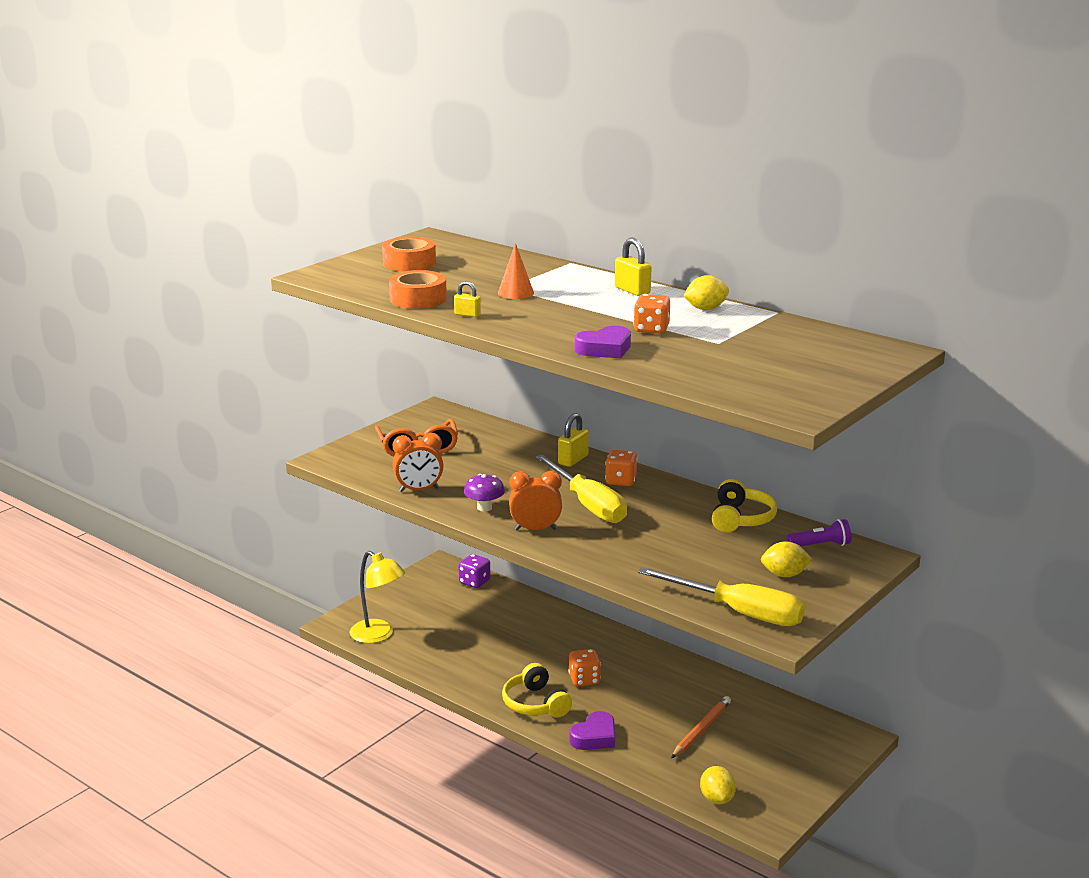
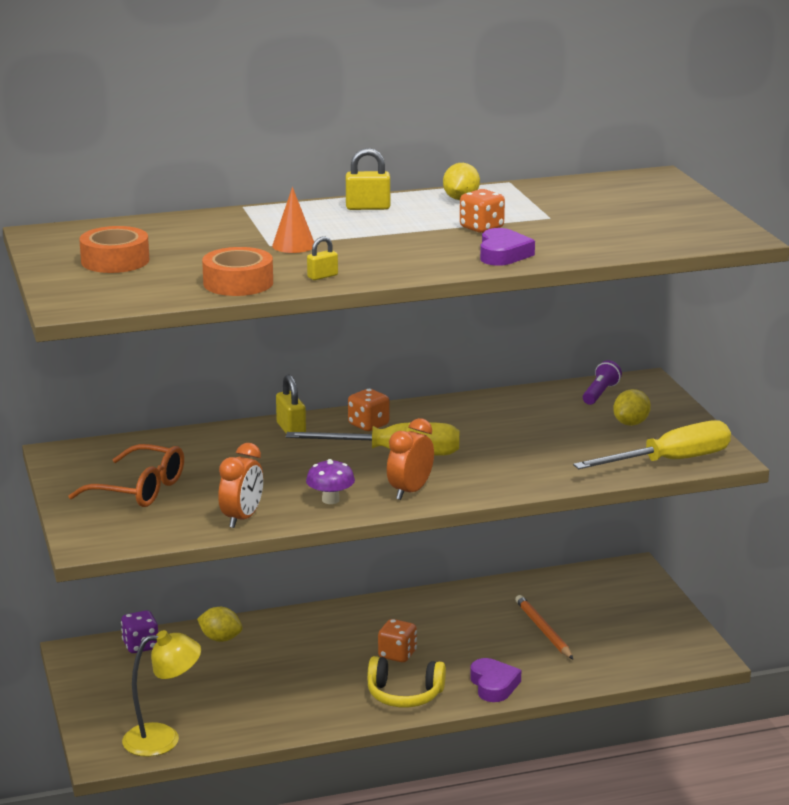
camera: 55 degrees left, 0 degrees up
(717, 799) = (647, 664): yellow lemon -> yellow lemon (220, 639)
(741, 519) = (513, 404): yellow headphones -> none

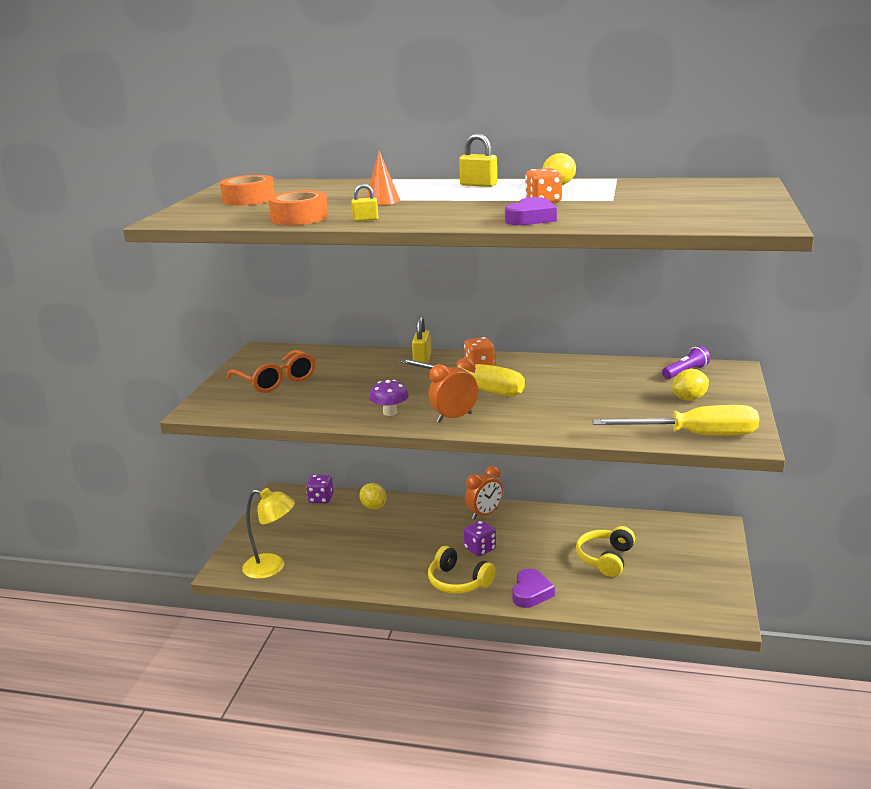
camera: 30 degrees right, 0 degrees up
(242, 518) = (315, 413): orange clock -> orange clock (484, 514)
(397, 655) = (480, 549): orange dice -> purple dice
(543, 630) = (605, 559): orange pencil -> yellow headphones

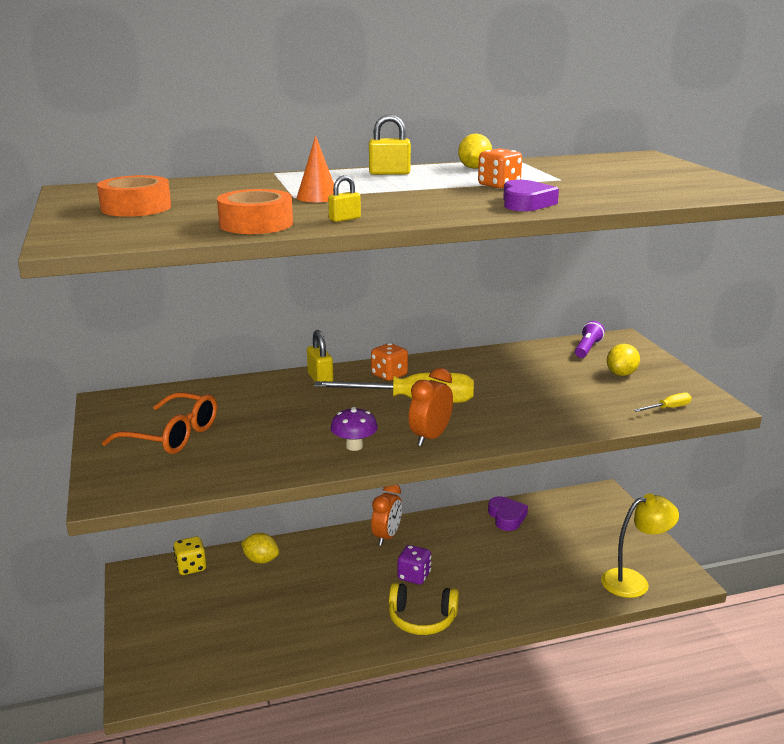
camera: 30 degrees left, 0 degrees up
(272, 567) = (198, 669): yellow lamp -> yellow lamp (634, 581)
(321, 499) = (191, 567): purple dice -> yellow dice
(531, 593) = (501, 608): purple heart -> purple heart (506, 517)
(605, 559) = (538, 551): yellow headphones -> none
(694, 435) = (668, 408): yellow screwdriver -> yellow screwdriver, size x0.42

